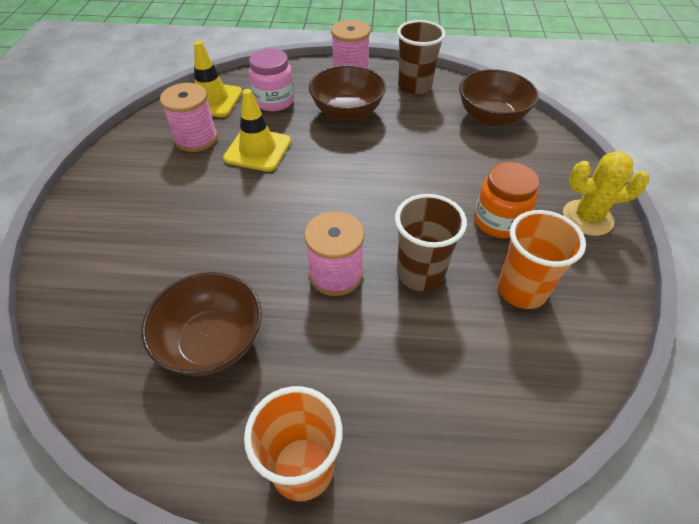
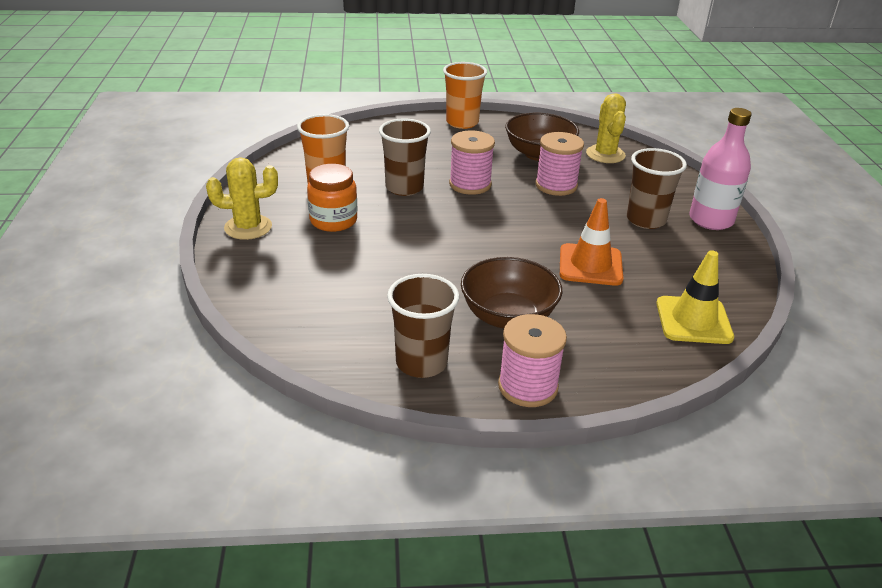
camera: 170 degrees right, 15 degrees down
(95, 194) = (711, 220): none -> pink bottle
(113, 332) = (605, 154): none -> yellow cactus
(164, 199) = (646, 220): none -> brown cup
(196, 138) = (667, 272): pink spool -> pink spool (556, 185)
(258, 150) = (590, 265): yellow traffic cone -> orange traffic cone
(274, 101) = (612, 325): pink jar -> none
(491, 116) = (314, 323): brown bowl -> none

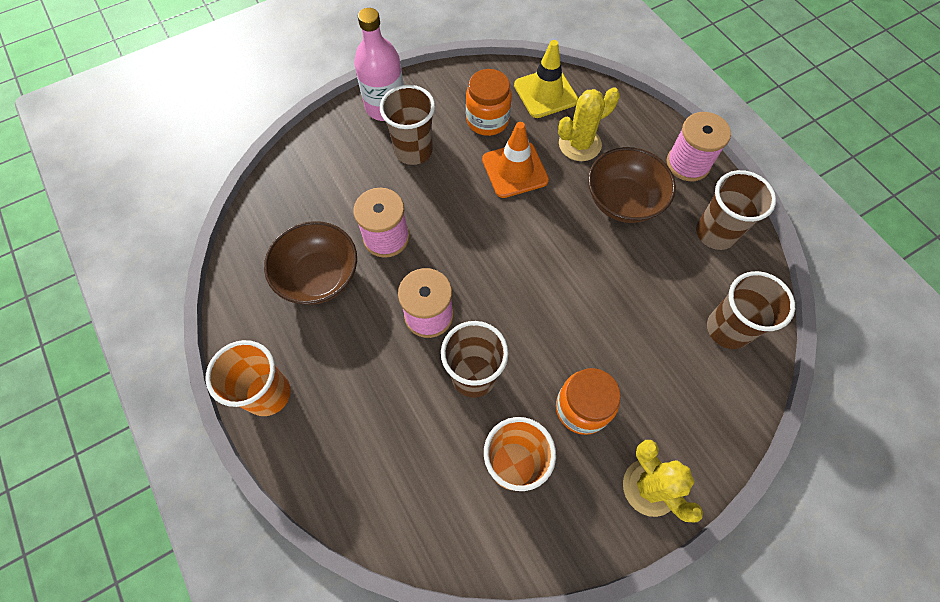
camera: 115 degrees left, 30 degrees up
(317, 320) = (727, 329): none -> brown cup
(605, 154) = (288, 215): yellow cactus -> yellow cactus (579, 144)
(667, 270) = (487, 120): none -> orange jar

